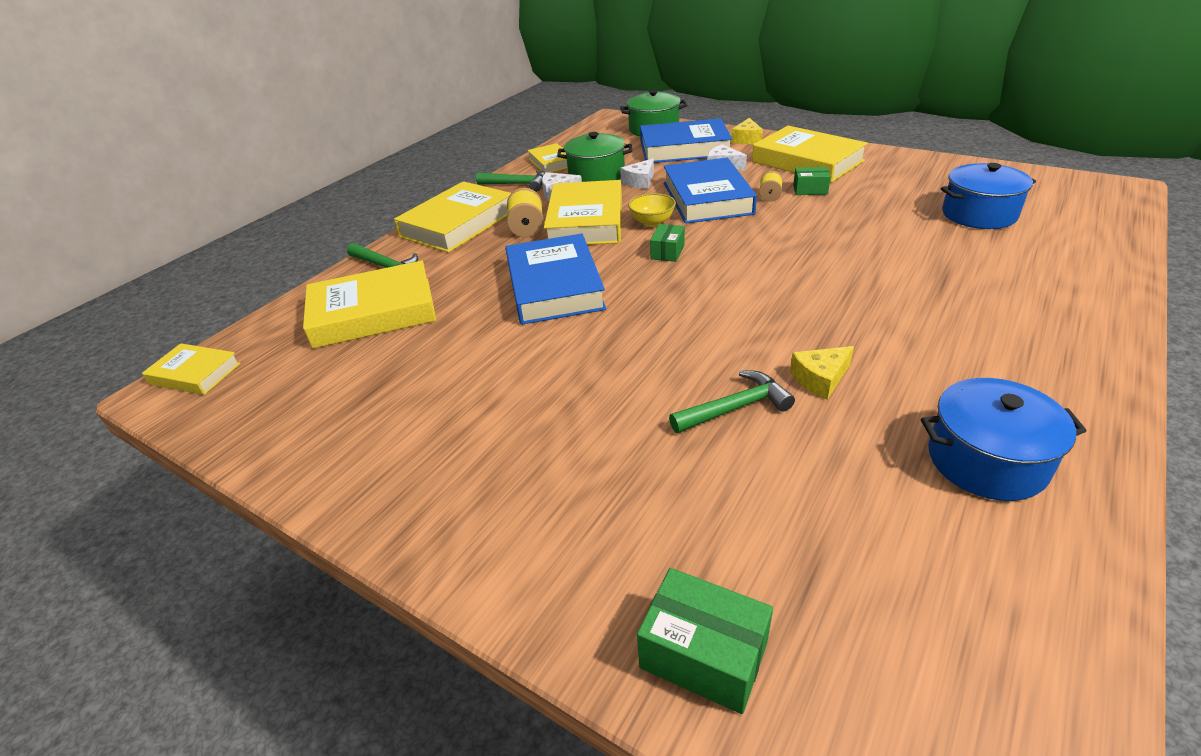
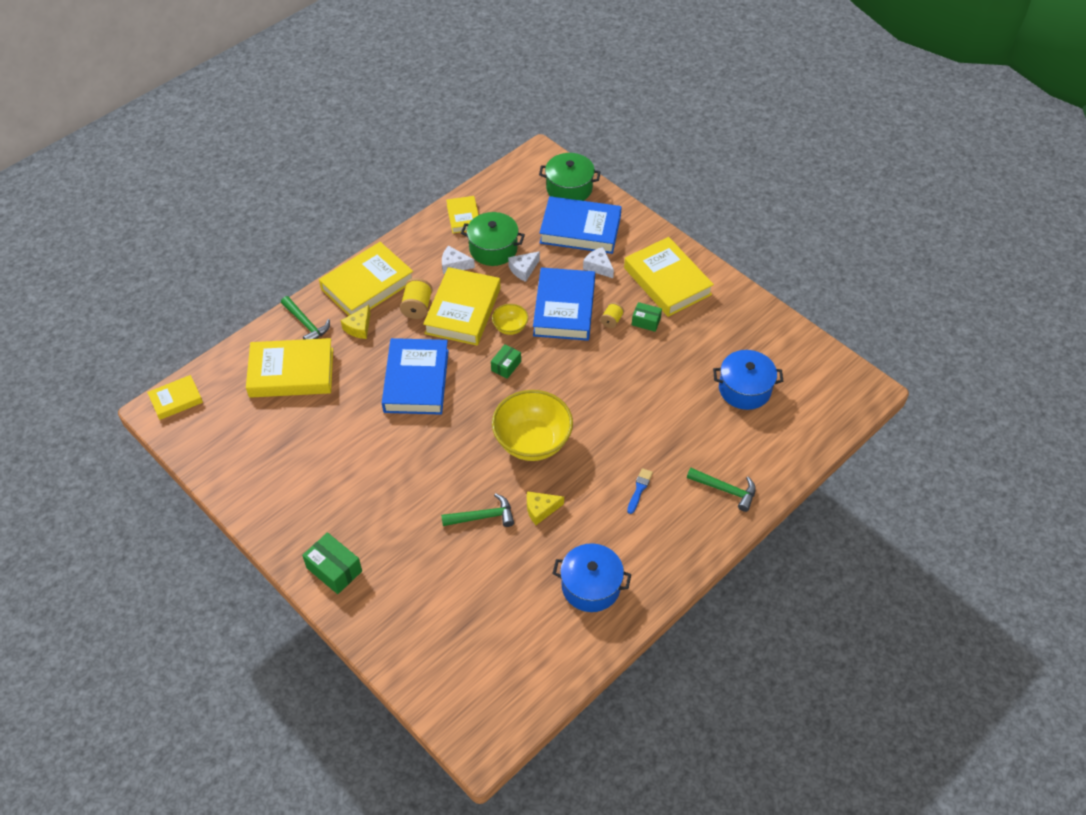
camera: 10 degrees right, 15 degrees up
(195, 374) = (176, 400): yellow book -> yellow book turned 60 degrees counterclockwise
(517, 184) = (426, 243): green hammer -> green hammer (725, 490)
(703, 654) = (403, 644): green box -> green box (334, 569)
(746, 139) = (638, 231): yellow cheese -> yellow cheese (359, 327)
(752, 310) = (532, 442): none -> yellow bowl
(944, 326) = (639, 489): none -> blue brush

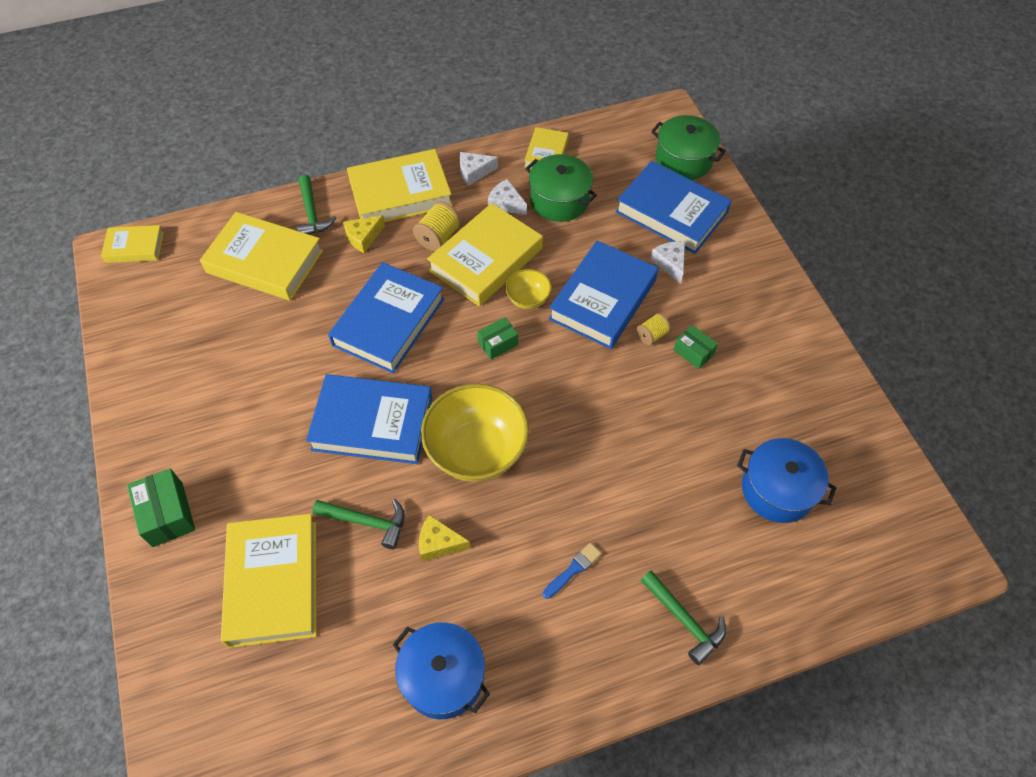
camera: 25 degrees right, 5 degrees up
(447, 453) = (372, 423): none -> blue book
(523, 269) = (580, 236): white cheese -> white cheese (474, 172)
(667, 281) = (745, 311): yellow book -> yellow book (273, 582)

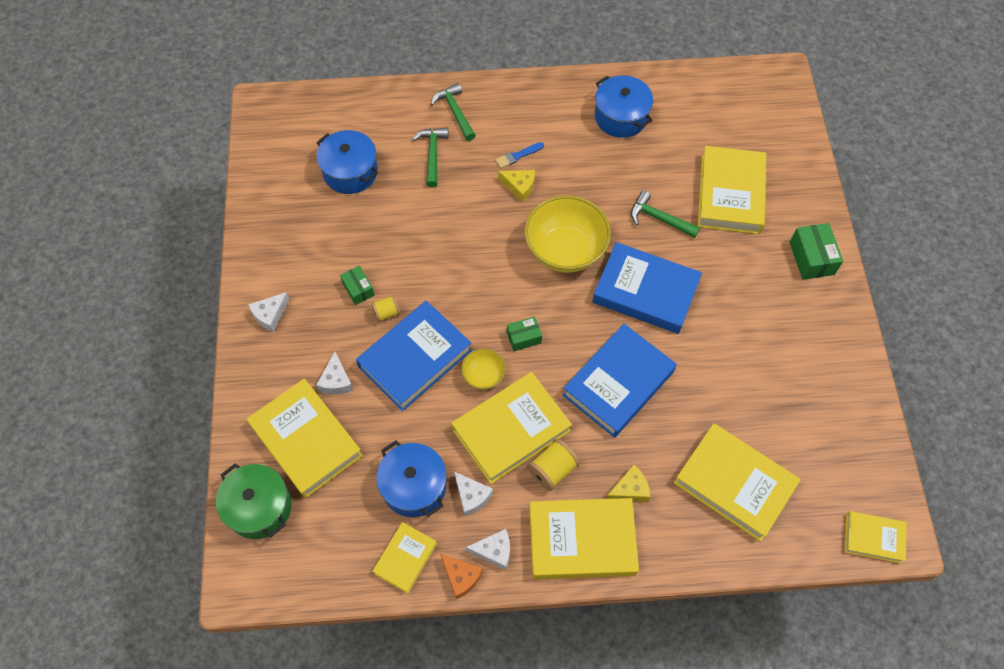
camera: 165 degrees left, 5 degrees up
(312, 213) = (682, 537): green hammer -> green hammer (432, 155)
(439, 543) = (608, 193): yellow cheese -> yellow cheese (519, 187)
(496, 151) = (461, 577): none -> orange cheese
(559, 200) = (414, 486): green pot -> blue pot
(671, 212) = (306, 440): blue book -> yellow book
(769, 306) = (270, 315): none -> white cheese

